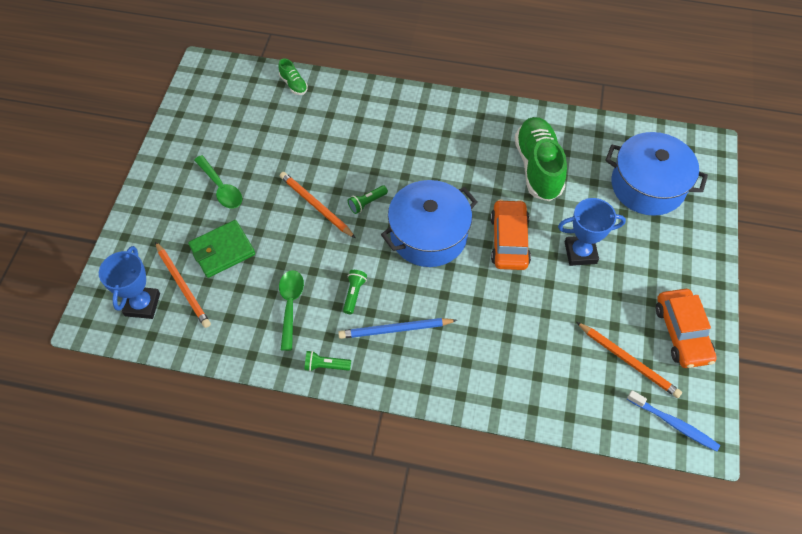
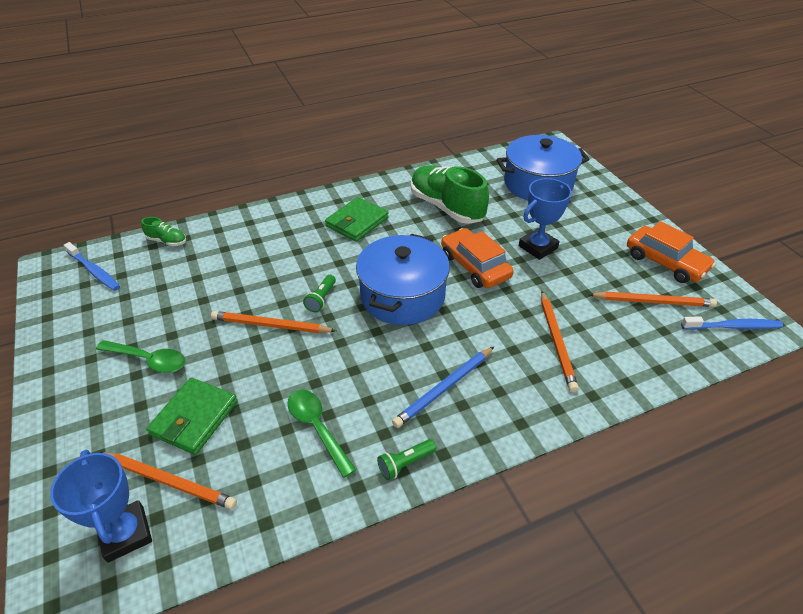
camera: 35 degrees left, 15 degrees down
(229, 87) = (94, 271): none -> blue toothbrush
(354, 294) = (376, 380): green flashlight -> none
(449, 142) = (357, 222): none -> green wallet
(511, 345) = (557, 342): none -> orange pencil

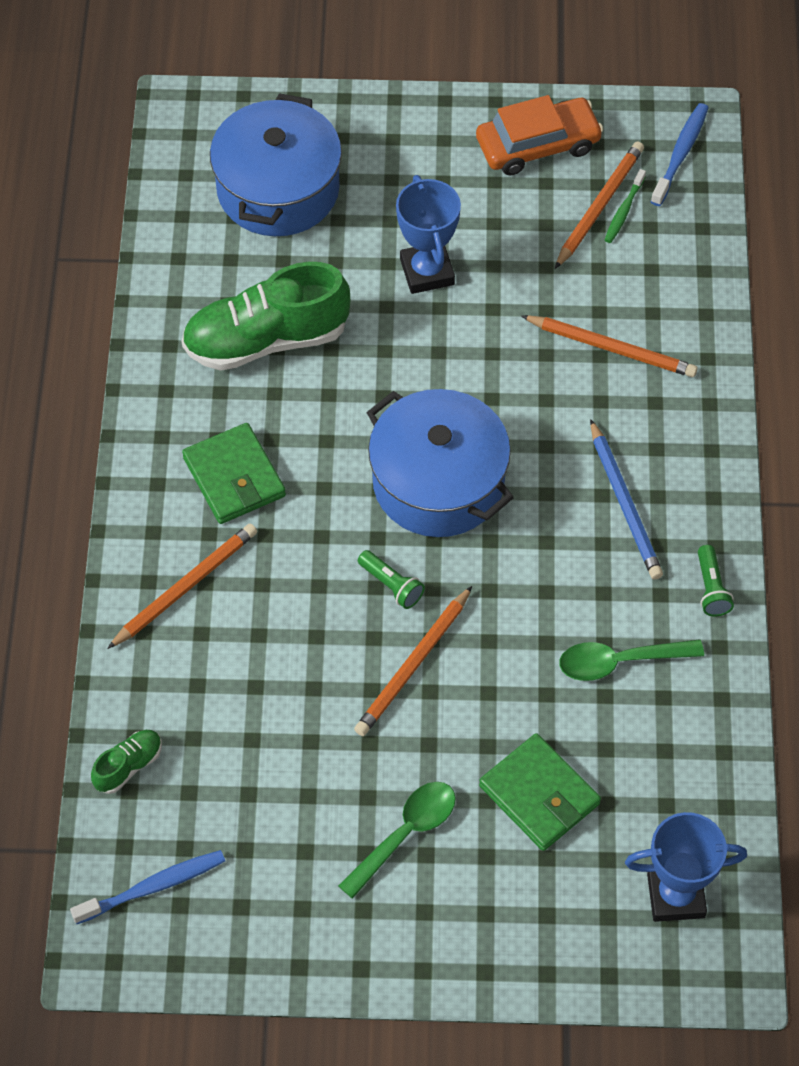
camera: 65 degrees left, 15 degrees up
(169, 481) = (624, 839): orange pencil -> orange pencil (185, 587)
(475, 266) = (424, 368): orange car -> none
(661, 314) = (624, 211): none -> green toothbrush

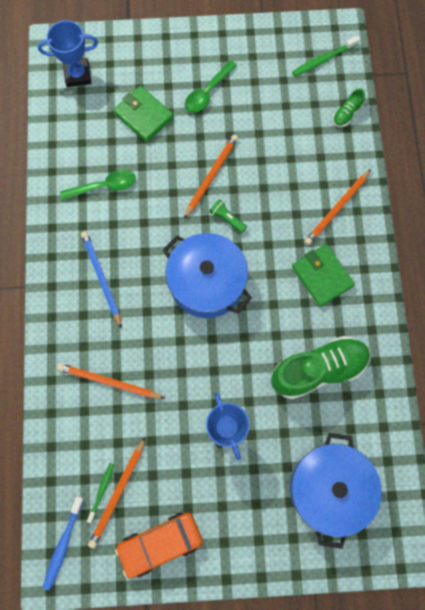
camera: 175 degrees right, 15 degrees up
(153, 887) = (323, 60): blue toothbrush -> green toothbrush
(711, 588) = (55, 231): green flashlight -> none

